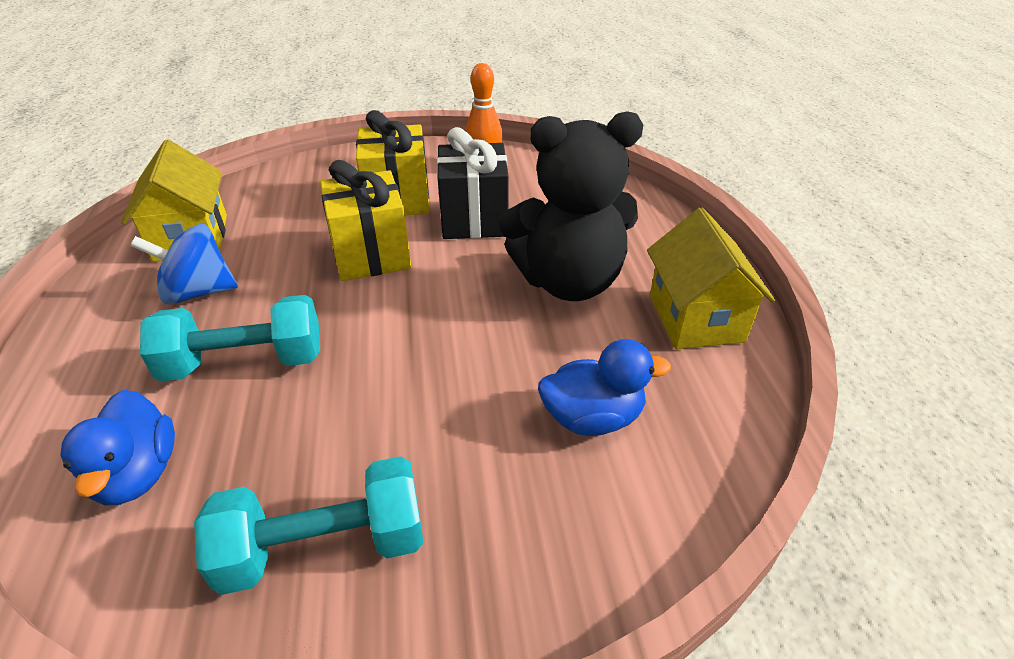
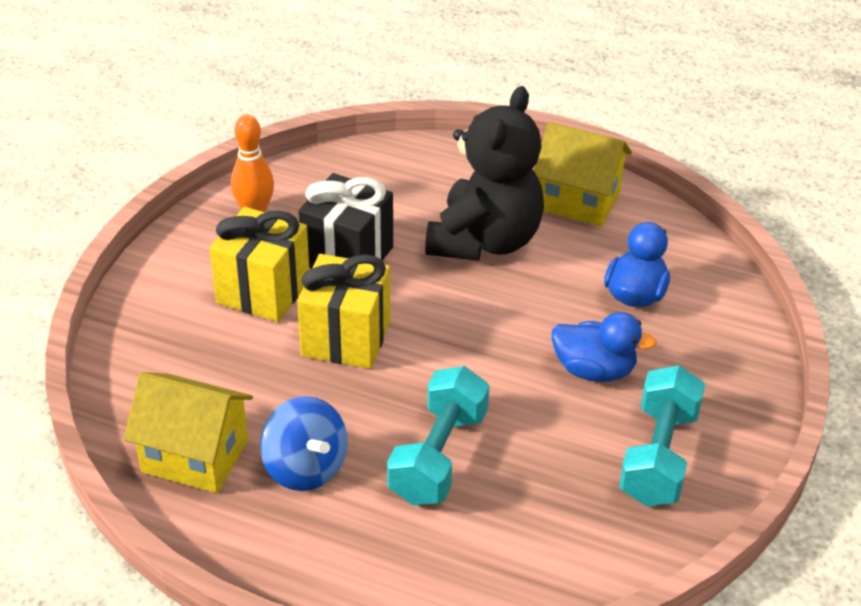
camera: 60 degrees left, 0 degrees up
(137, 474) = (526, 542): blue duck -> blue duck (594, 370)
(198, 292) = (305, 468): blue spinning top -> blue spinning top turned 60 degrees counterclockwise

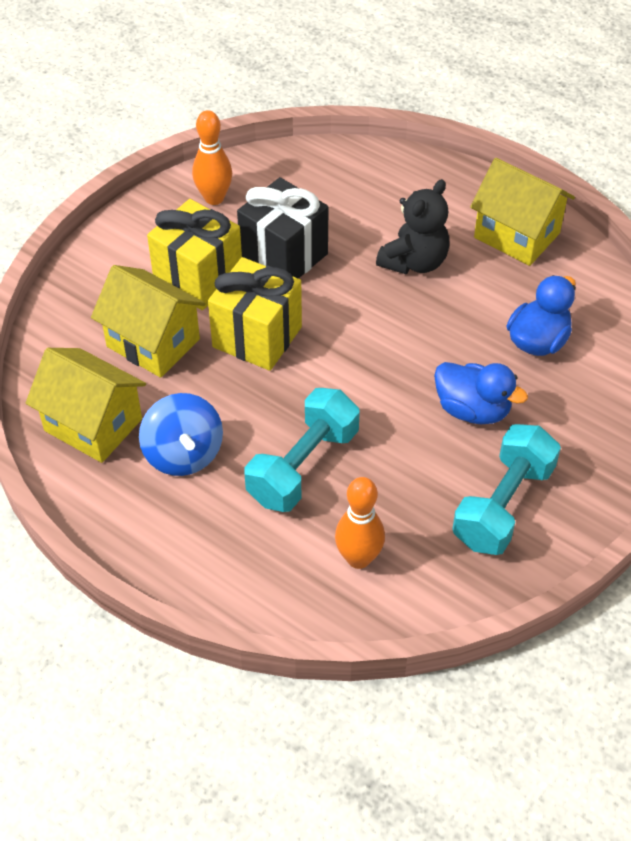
camera: 15 degrees right, 10 degrees up
(235, 363) = (153, 343): none -> yellow house
(485, 241) = (414, 262): black teddy bear -> black teddy bear, size x0.63
(529, 537) = (358, 558): none -> orange bowling pin

